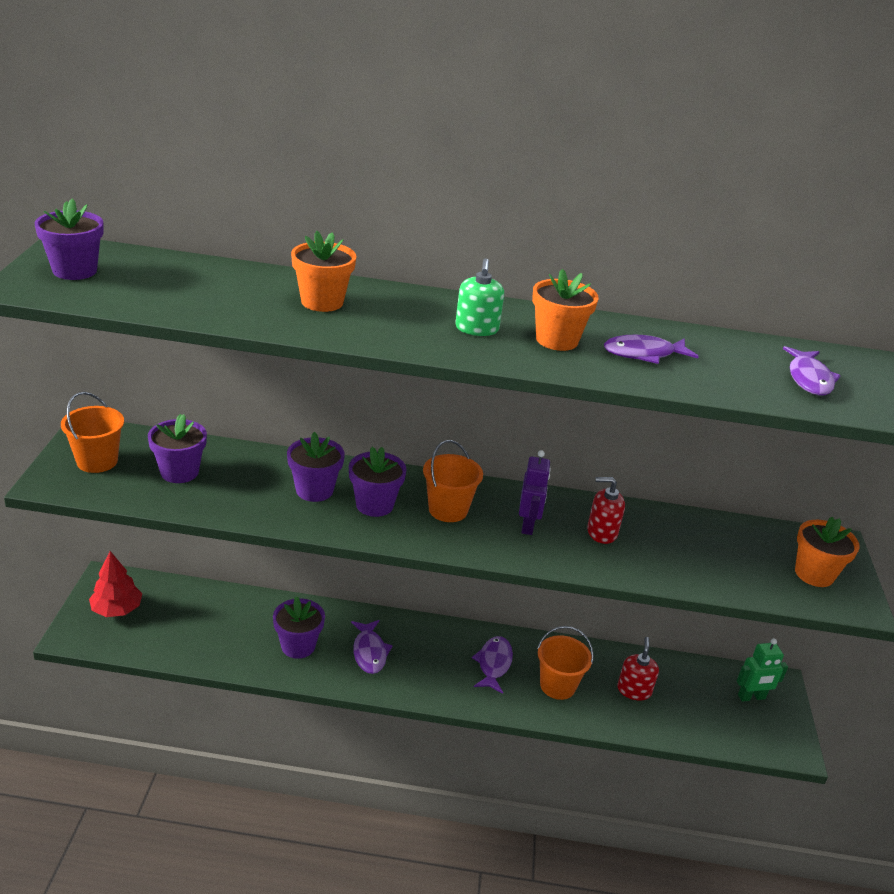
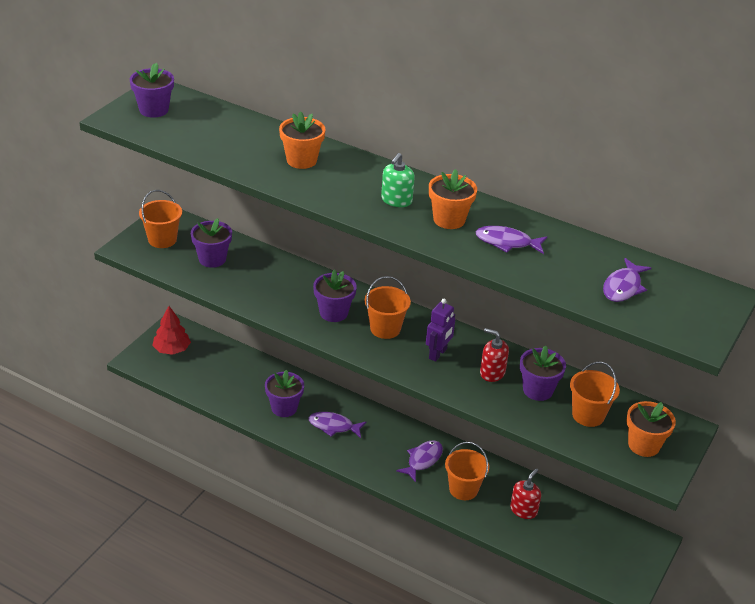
camera: 25 degrees right, 5 degrees up
(314, 490) = (297, 292): purple flower pot -> purple flower pot (537, 390)
(369, 652) = (333, 426): purple fish -> purple fish turned 90 degrees clockwise
(735, 555) = (588, 415): none -> orange bucket
(751, 697) = (621, 543): green robot -> none

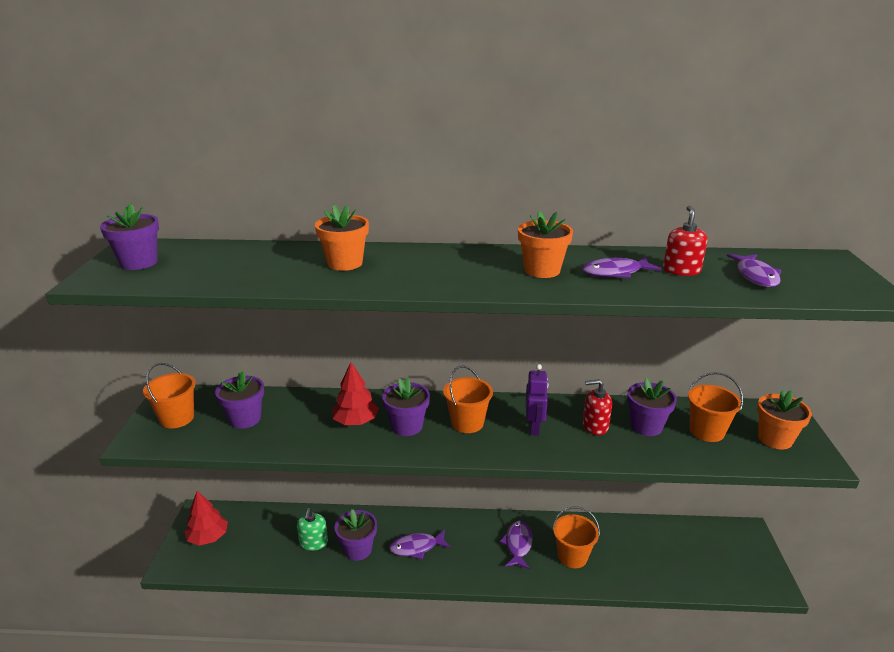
camera: 25 degrees left, 10 degrees down
(296, 293) = (356, 421): none -> red tree
(396, 200) = (475, 269): green soap dispenser -> green soap dispenser (313, 543)
(523, 510) = (634, 552): red soap dispenser -> red soap dispenser (681, 270)

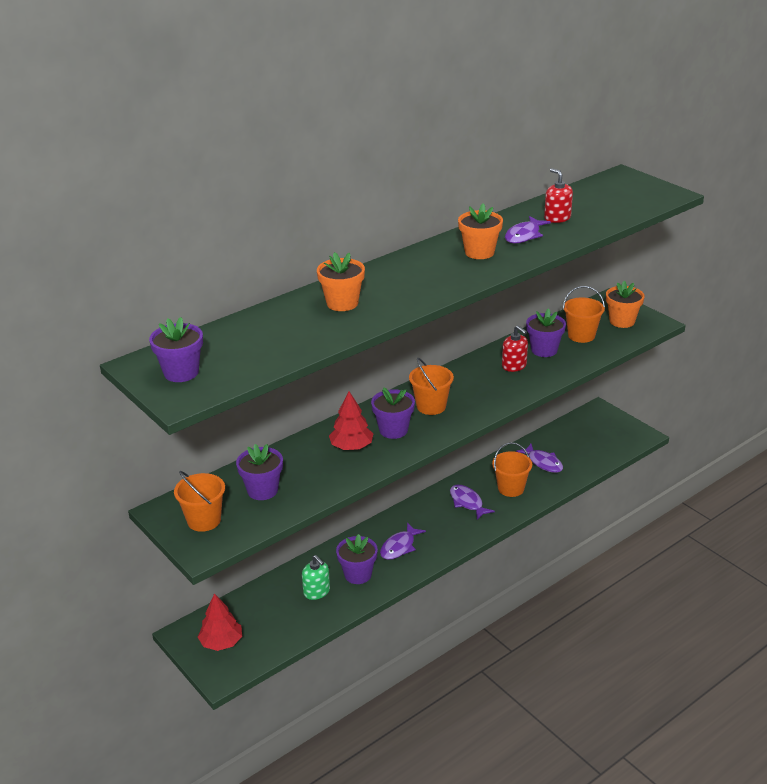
camera: 40 degrees left, 5 degrees up
(534, 428) = (478, 386): purple robot -> none
(595, 426) = (514, 366): red soap dispenser -> red soap dispenser turned 90 degrees counterclockwise
(755, 276) = (601, 205): purple fish -> purple fish (543, 463)

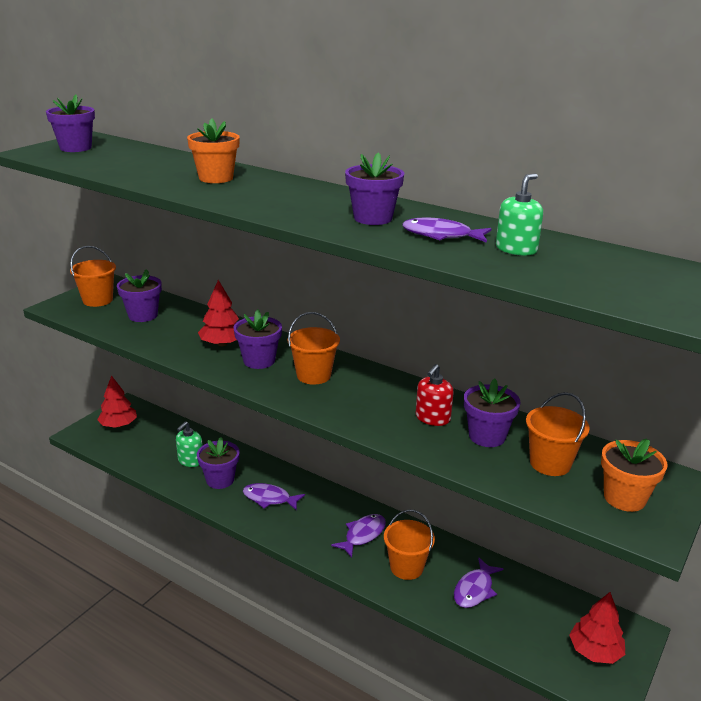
camera: 70 degrees right, 5 degrees down
(479, 252) = (373, 218): orange flower pot -> purple flower pot
(557, 218) = (516, 249): red soap dispenser -> green soap dispenser
(609, 430) = (595, 651): none -> red tree

